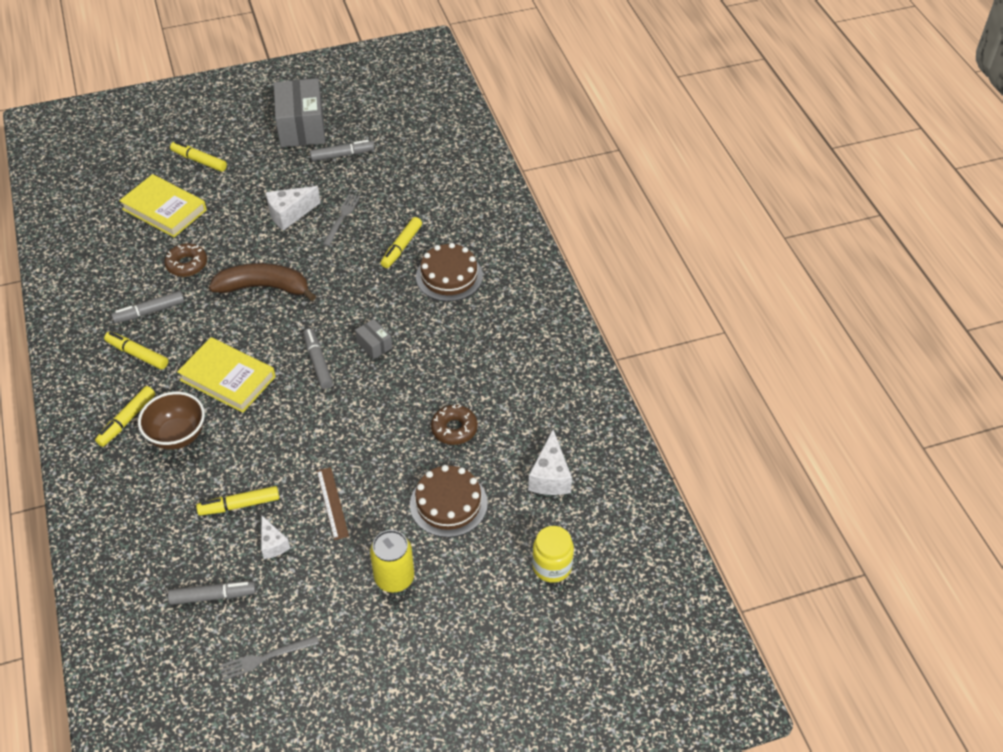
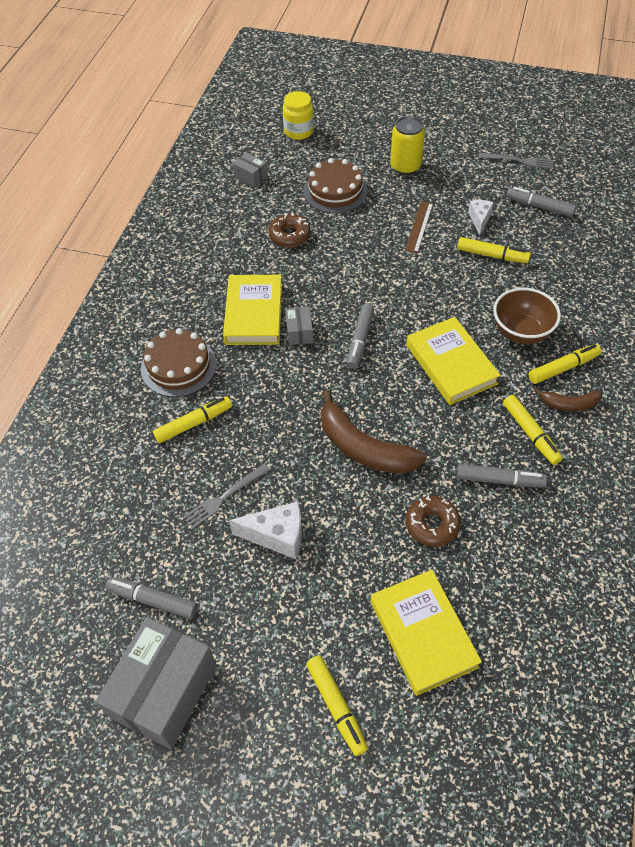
camera: 145 degrees left, 5 degrees up
(112, 391) = (569, 404): none -> brown banana
(425, 342) = (254, 314): none -> yellow book
(550, 476) = (251, 177): white cheese -> grey box

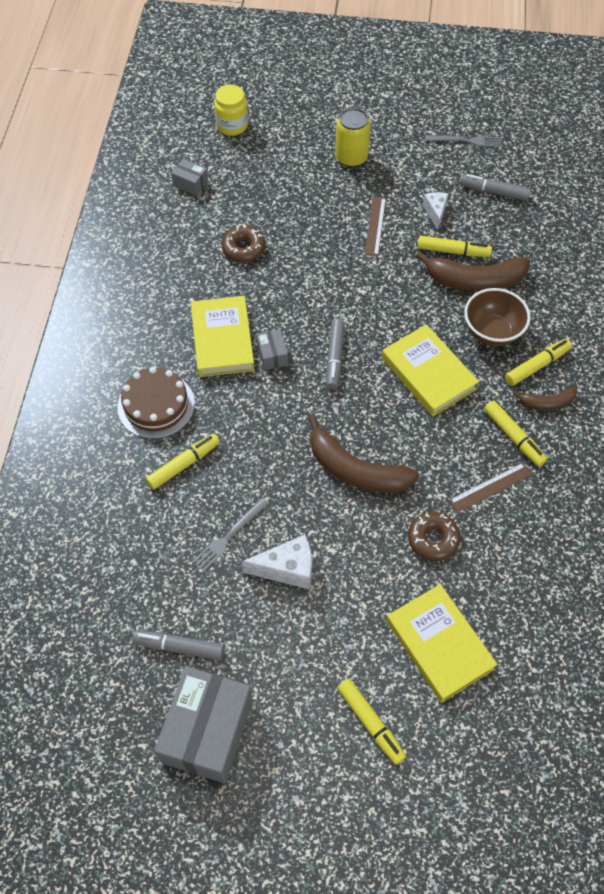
camera: 10 degrees left, 5 degrees up
(335, 191) = (282, 192): brown cake -> none
(499, 480) = (490, 487): grey marker -> brown ruler
(509, 283) = (474, 280): none -> brown banana

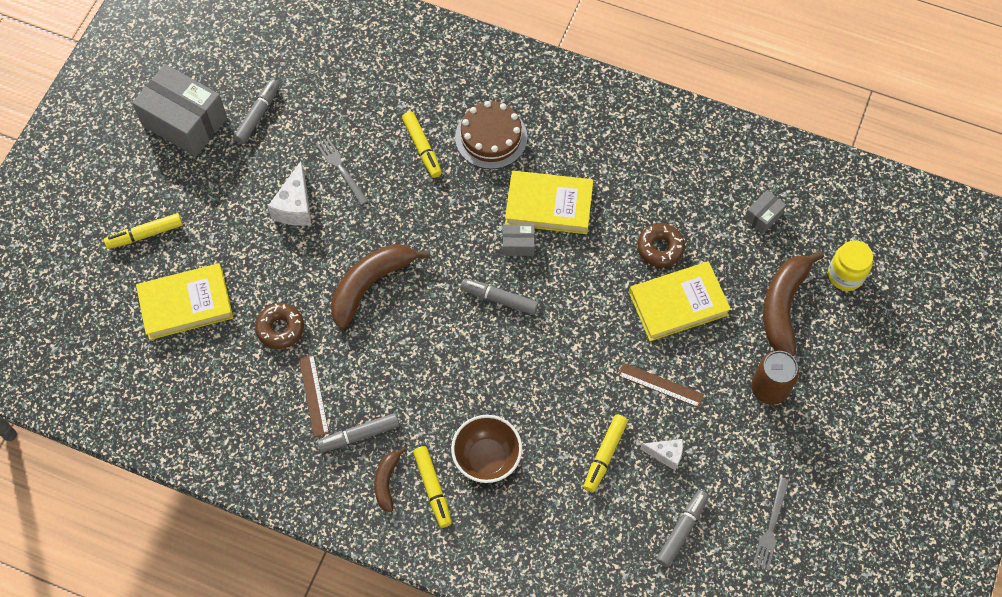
camera: 105 degrees right, 5 degrees up
(351, 157) = (769, 388): yellow can -> brown can
(428, 373) = (455, 380): yellow book -> yellow book (678, 304)
(474, 280) = (558, 464): brown banana -> brown banana (783, 306)
(514, 437) = (359, 435): yellow marker -> grey marker

